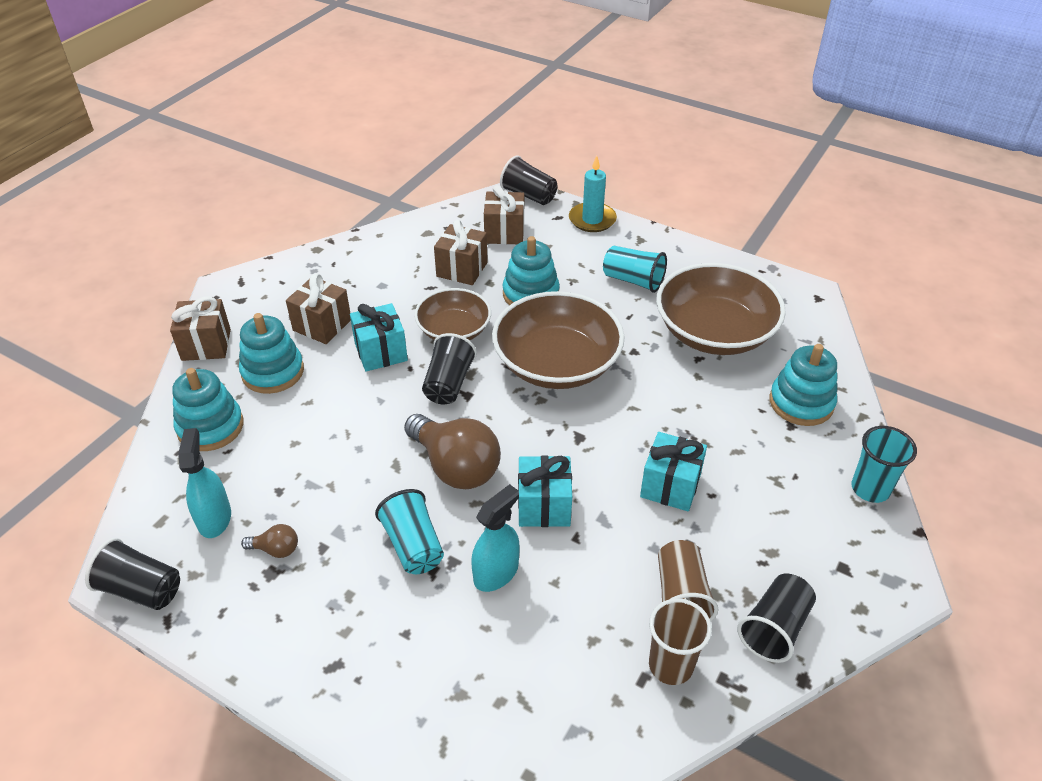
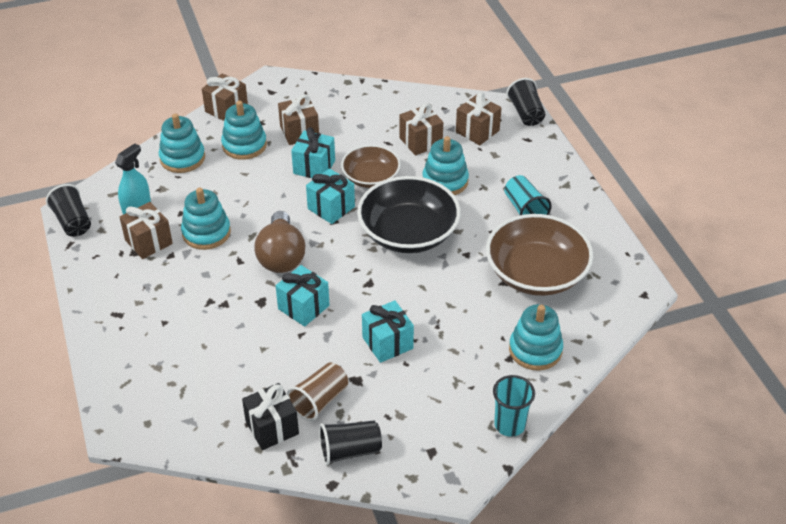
camera: 40 degrees right, 0 degrees up
(276, 549) = (148, 242): brown light bulb -> brown gift
(338, 494) = (206, 233): none -> turquoise stacking toy
(413, 545) = (214, 283): turquoise cup -> none
(448, 383) = (331, 208): black cup -> turquoise gift
(496, 573) = (239, 324): turquoise spray bottle -> none
(557, 363) = (408, 233): brown bowl -> black bowl
(592, 220) = (549, 153): turquoise candle -> none
(670, 665) = (272, 427): brown cup -> black gift

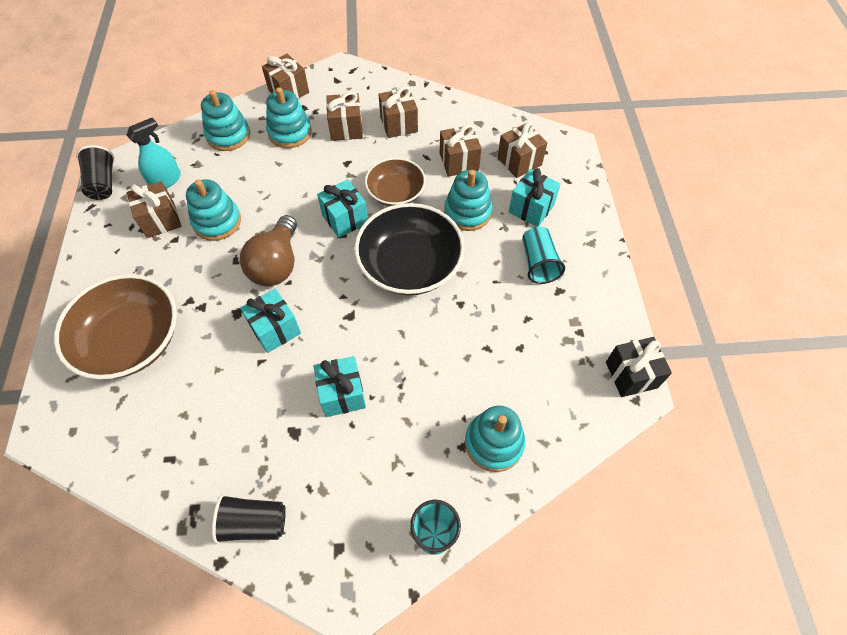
camera: 15 degrees right, 15 degrees up
(272, 427) = (188, 470): black gift -> black gift (631, 375)
(314, 167) = (346, 170): turquoise gift -> turquoise gift (531, 208)
(319, 400) = (247, 449): brown cup -> none
(350, 120) = (399, 124): none -> brown gift
(526, 113) = (575, 150): black cup -> none
(536, 273) = (526, 344): brown bowl -> brown bowl (131, 340)

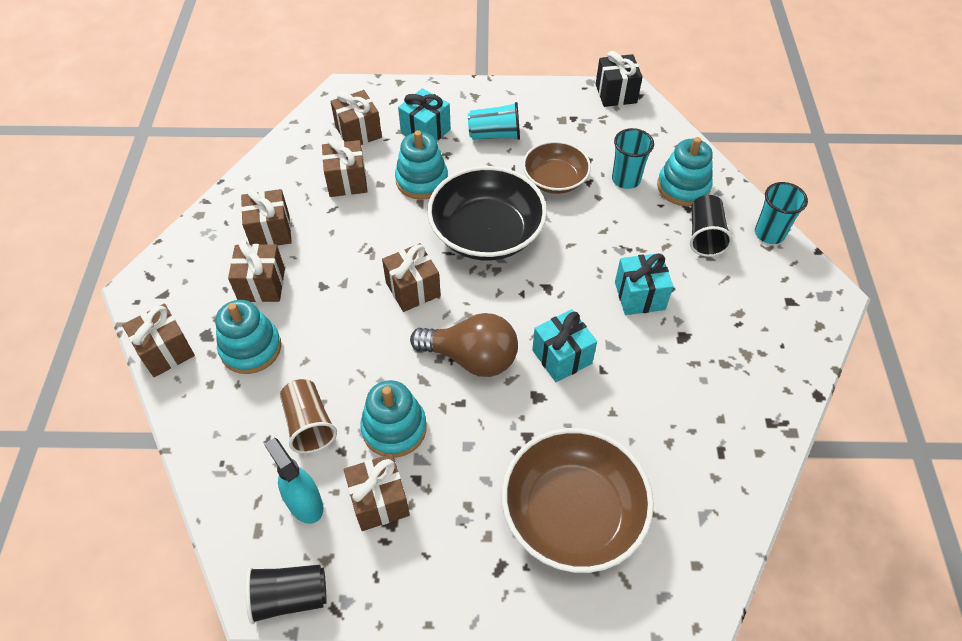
camera: 85 degrees left, 5 degrees down
(225, 173) = (309, 424): none -> brown cup
(228, 135) = (234, 425): turquoise stacking toy -> none
(254, 523) = (777, 368): black cup -> black cup (704, 236)
(345, 219) = (413, 289): turquoise gift -> brown gift
(396, 193) = (382, 240): brown bowl -> brown bowl (555, 179)
(496, 384) = (626, 179): none -> turquoise cup

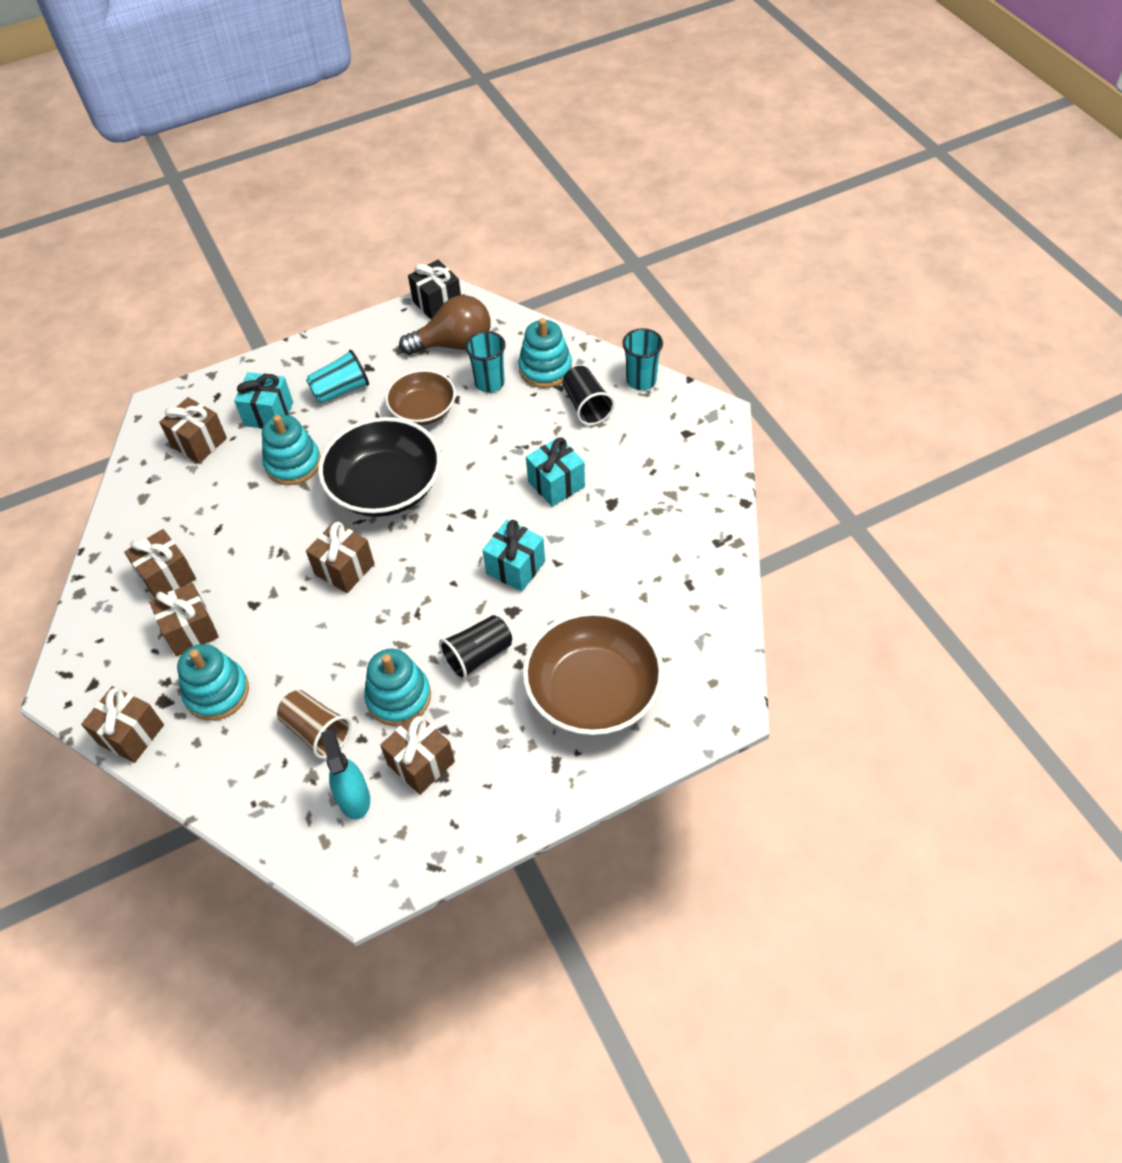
camera: 25 degrees left, 0 degrees up
(290, 597) = (387, 878): black cup -> black cup (478, 655)
(304, 503) = (353, 798): turquoise spray bottle -> turquoise spray bottle turned 45 degrees clockwise
(347, 181) = (217, 495): brown gift -> none
(471, 358) = (435, 605): brown light bulb -> brown light bulb (454, 344)

